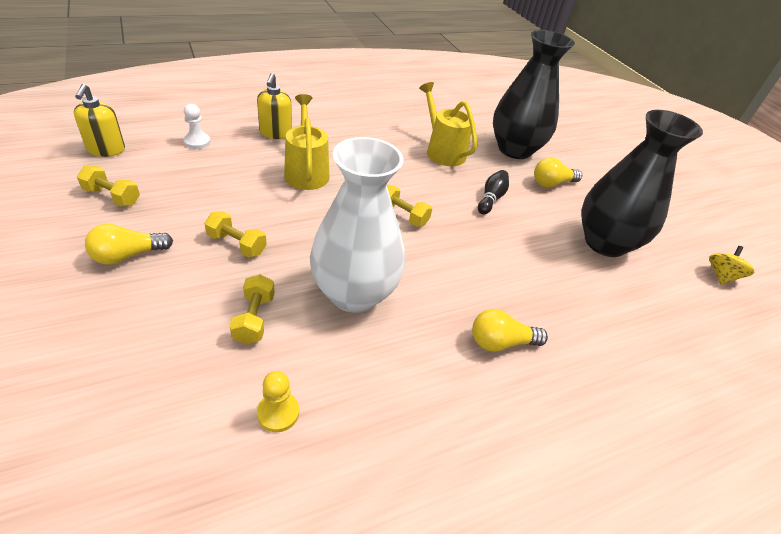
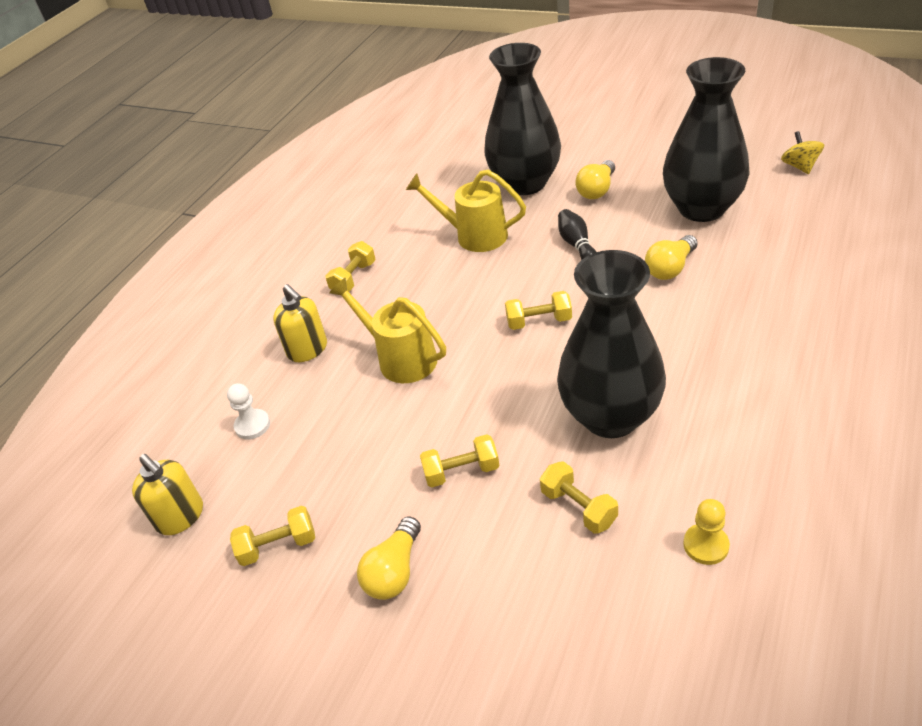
camera: 30 degrees left, 0 degrees up
(350, 122) = (353, 278): none -> yellow dumbbell
(354, 293) = (610, 416): white vase -> black vase
(500, 342) = (752, 350): yellow light bulb -> yellow light bulb (670, 268)

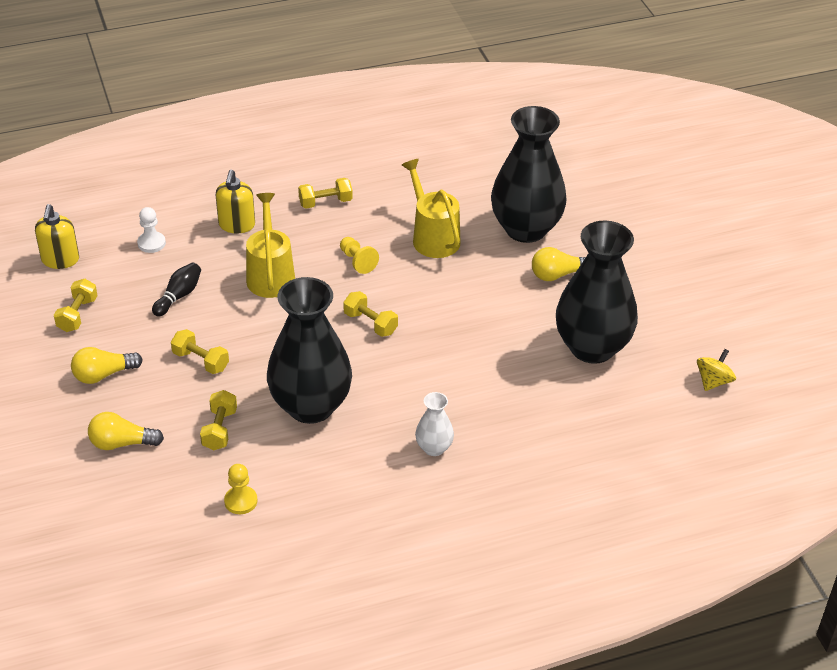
camera: 40 degrees right, 0 degrees up
(278, 545) = (77, 315): yellow dumbbell -> yellow dumbbell turned 75 degrees clockwise
(450, 293) = (357, 261): none -> yellow pawn
(576, 245) = (476, 299): black bowling pin -> black bowling pin (178, 296)
(670, 268) = (496, 364): yellow light bulb -> yellow light bulb (121, 443)
(746, 356) = (434, 448): none -> white vase

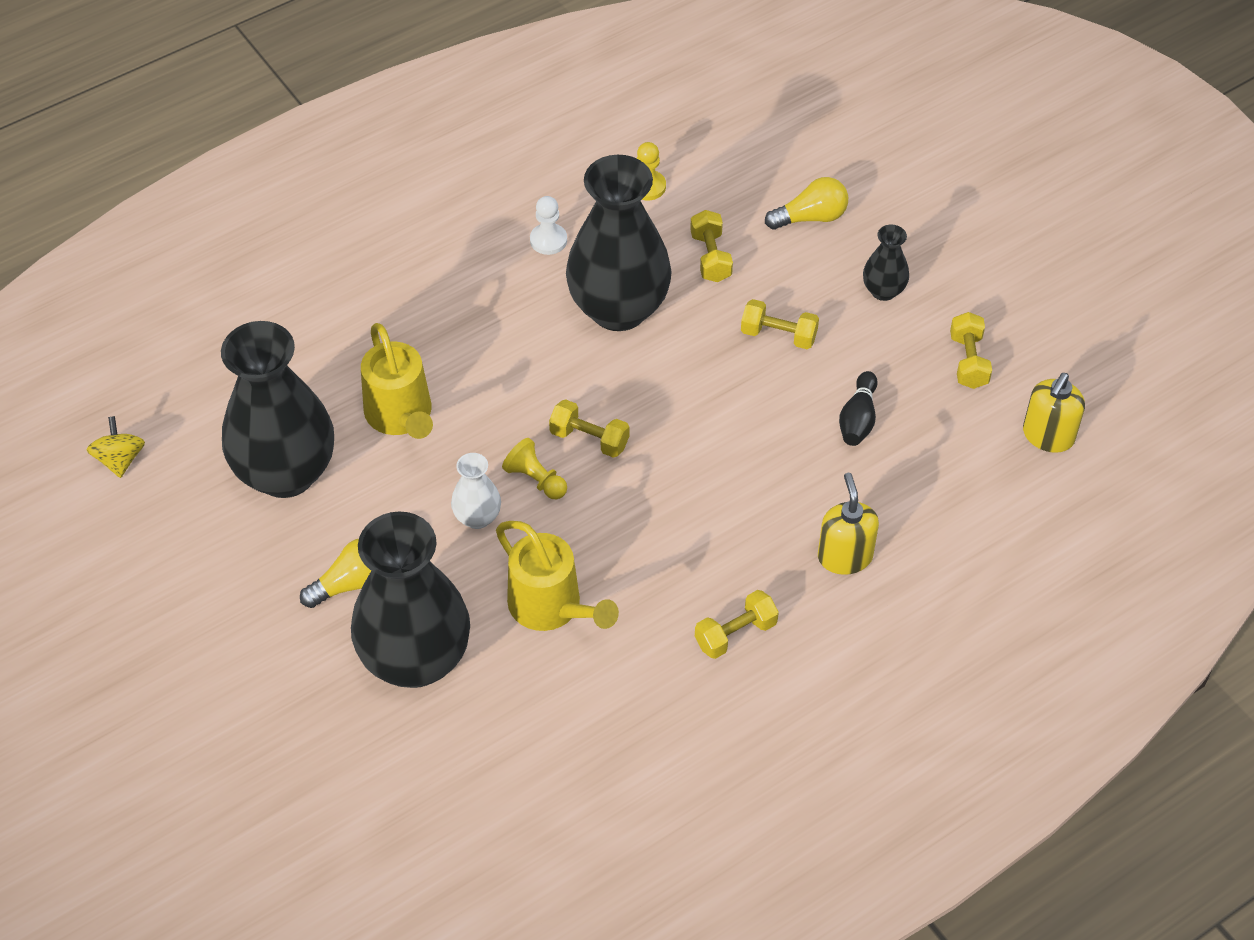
camera: 165 degrees right, 10 degrees up
(60, 260) = (1048, 436): yellow soap dispenser -> yellow soap dispenser turned 135 degrees counterclockwise
(103, 375) = (883, 291): yellow light bulb -> black vase
(151, 243) = (945, 494): white pawn -> white pawn (548, 240)
(270, 275) = (755, 482): yellow watering can -> yellow watering can (401, 416)
(357, 261) = (645, 535): yellow pawn -> yellow pawn (535, 479)
(434, 448) = (455, 292): white vase -> white vase (477, 517)
(713, 381) = (120, 459): yellow spinning top -> yellow spinning top turned 150 degrees clockwise

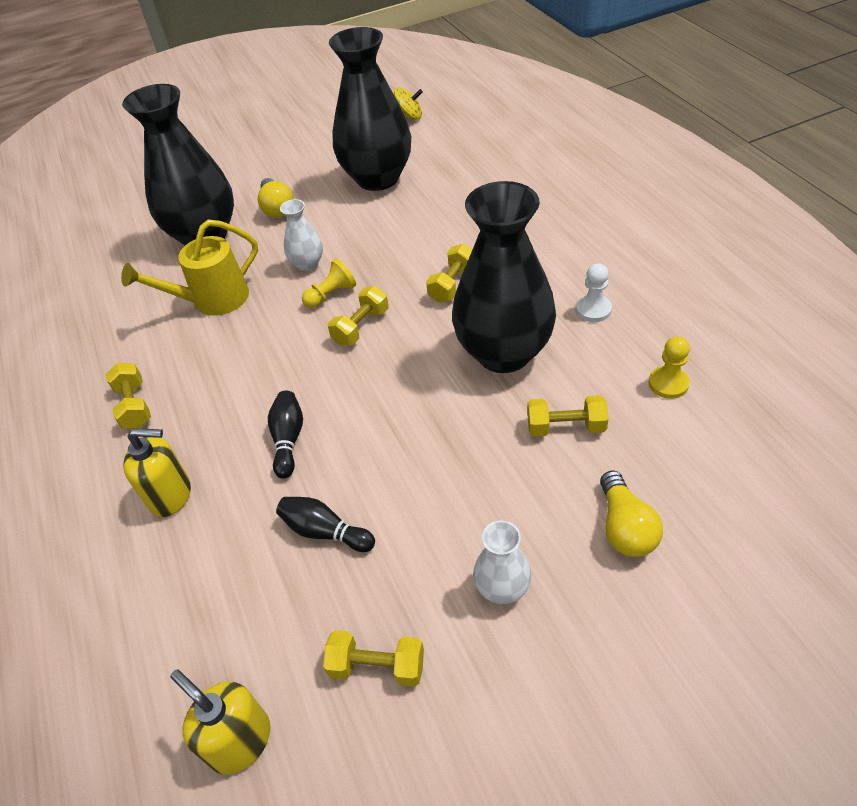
camera: 105 degrees right, 5 degrees down
(401, 416) = (412, 227): yellow watering can -> none
(759, 472) = (288, 440): none -> black bowling pin
(778, 335) = (451, 474): yellow dumbbell -> yellow dumbbell (452, 284)
(883, 291) = (502, 588): black vase -> white vase

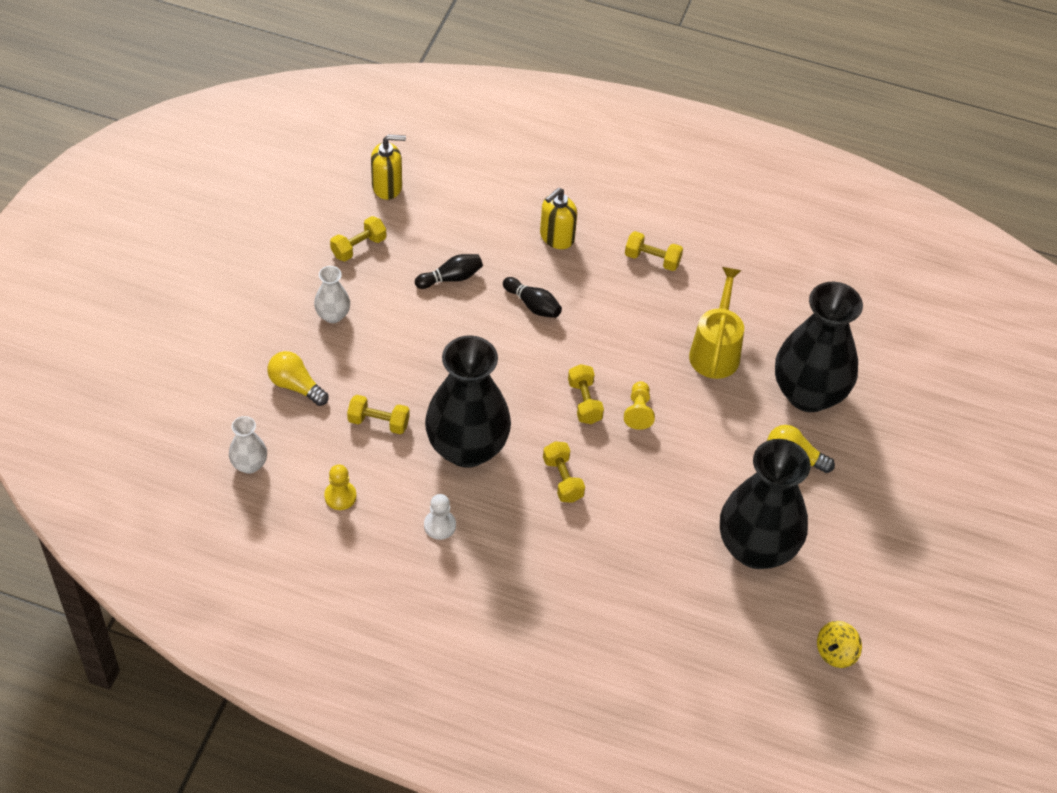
camera: 125 degrees right, 5 degrees up
(307, 264) = (692, 424): white vase -> white vase (249, 464)
(566, 427) = (378, 422): yellow dumbbell -> yellow dumbbell turned 60 degrees clockwise

